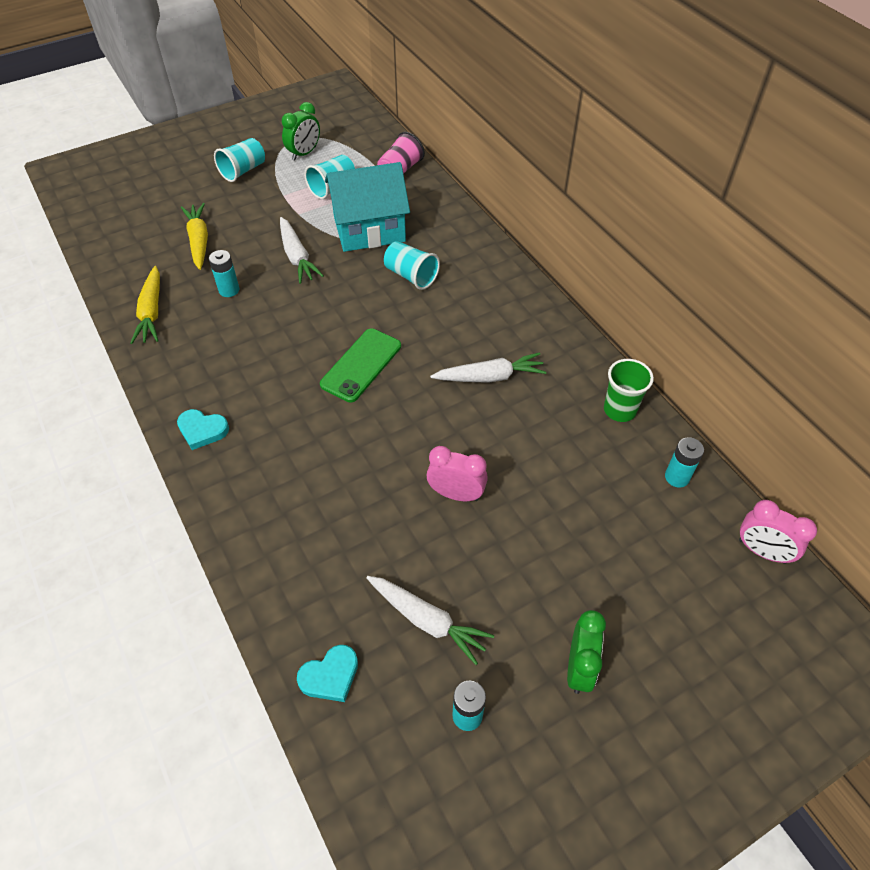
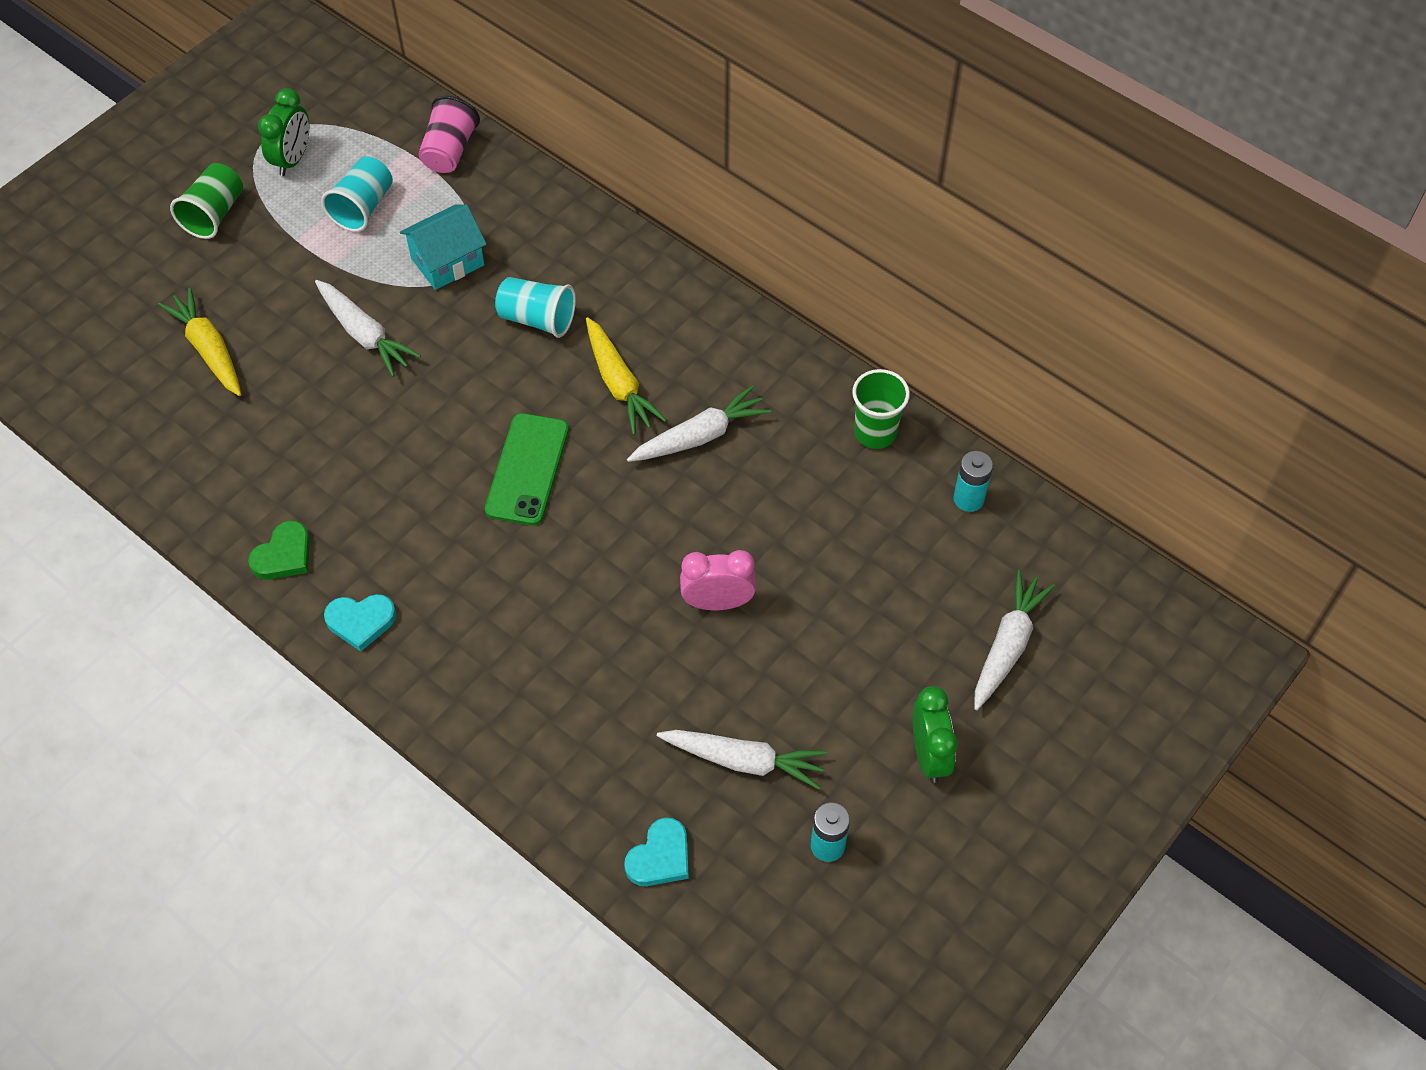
camera: 20 degrees left, 5 degrees up
(151, 312) = (200, 478): yellow carrot -> yellow carrot (619, 383)
(176, 373) = (284, 555): none -> green heart
(229, 290) = (293, 413): turquoise battery -> none
(243, 171) = (214, 214): turquoise cup -> green cup
(369, 229) = (447, 262): turquoise house -> turquoise house, size x0.62
(674, 599) = (1007, 645): none -> white carrot
(762, 551) = (1087, 559): pink clock -> none

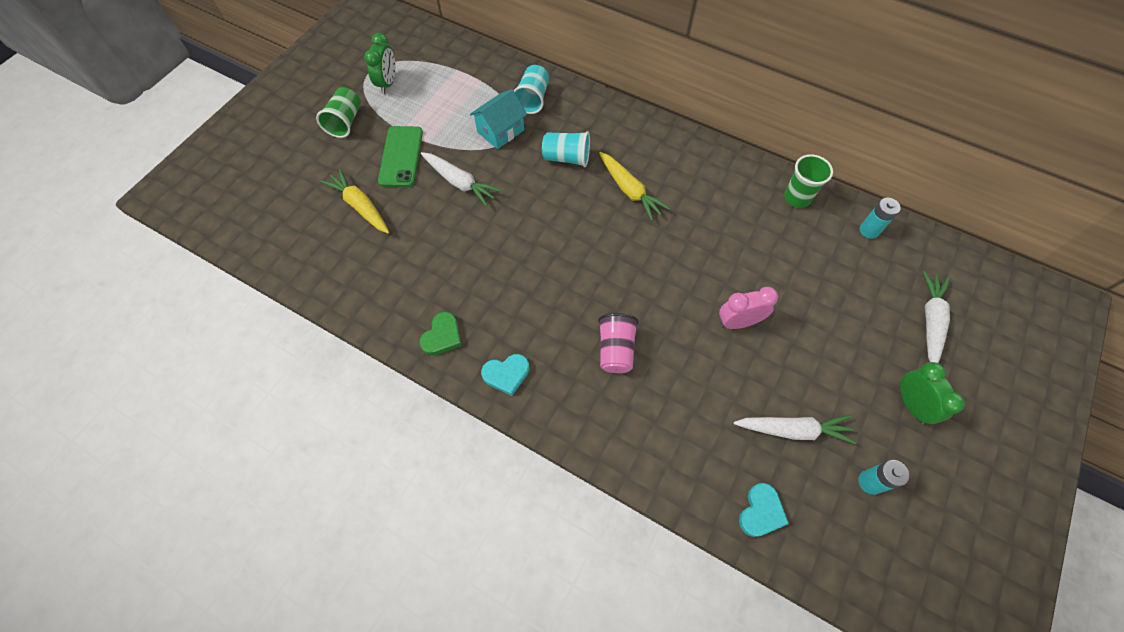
camera: 10 degrees left, 5 degrees up
(363, 207) = (439, 106): turquoise cup -> turquoise cup (532, 99)
(449, 151) = (484, 66): pink cup -> pink cup (616, 349)
(527, 469) = (588, 253): green phone -> green phone (401, 156)
(700, 436) = (690, 216): white carrot -> none

